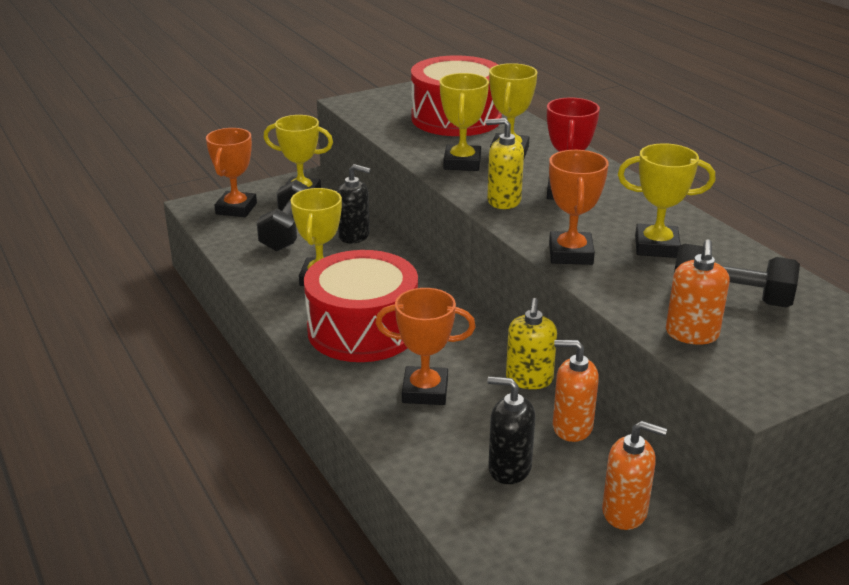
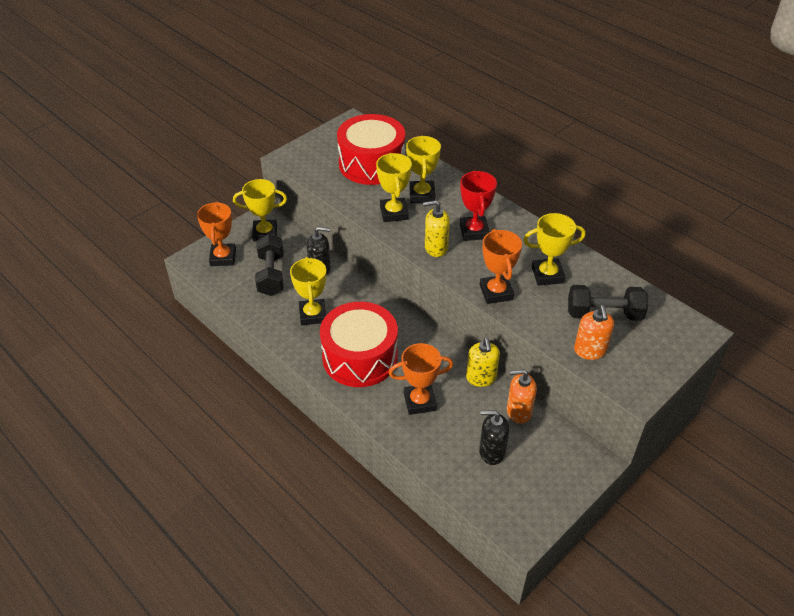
camera: 15 degrees left, 15 degrees up
(625, 512) = (567, 469): orange soap dispenser -> none

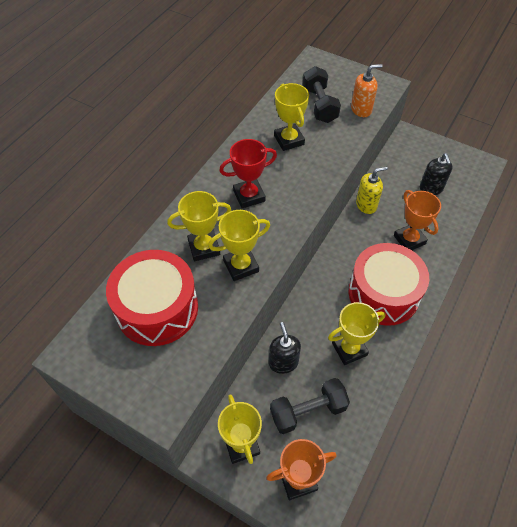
camera: 105 degrees left, 10 degrees up
(436, 248) = (282, 220): yellow soap dispenser -> none
(496, 292) = (323, 169): orange trophy -> none
(518, 411) = (387, 178): orange soap dispenser -> none

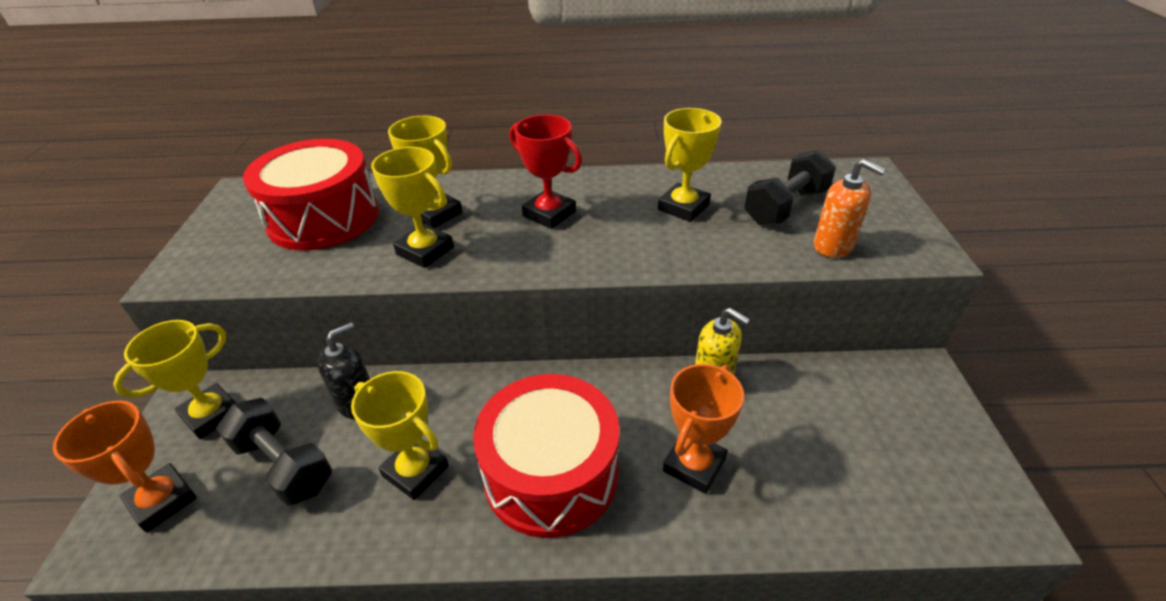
camera: 60 degrees right, 15 degrees down
(431, 188) = (842, 451): black soap dispenser -> none

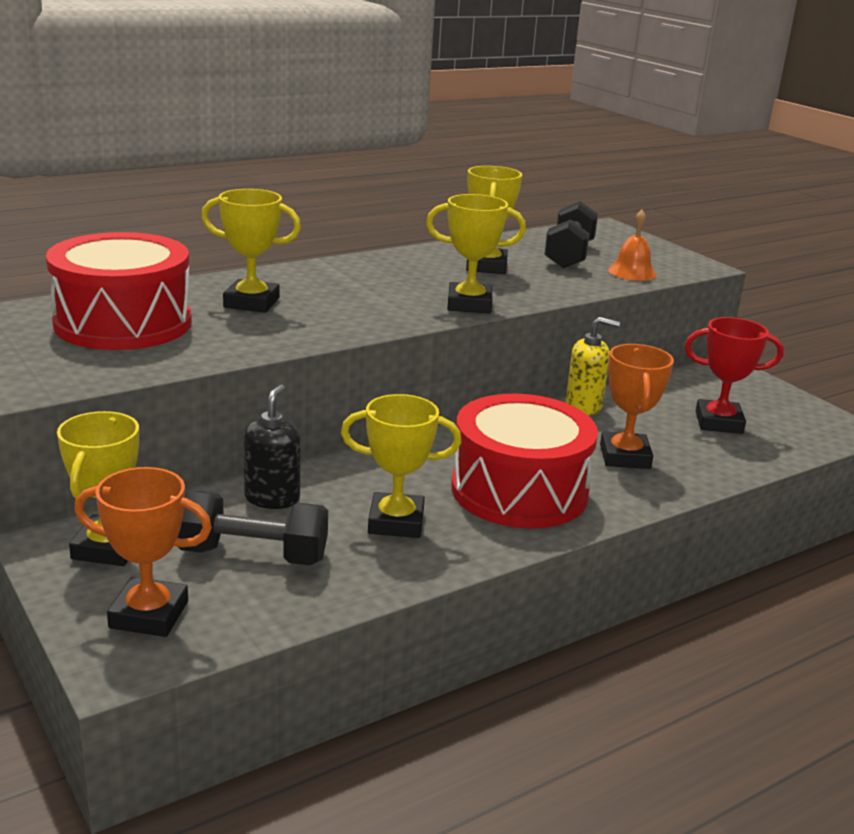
camera: 35 degrees left, 15 degrees down
(425, 251) = (283, 327): yellow trophy -> yellow trophy (469, 304)
(549, 214) = (370, 287): red trophy -> red trophy (718, 422)
(833, 246) = (632, 272): orange soap dispenser -> orange bell

